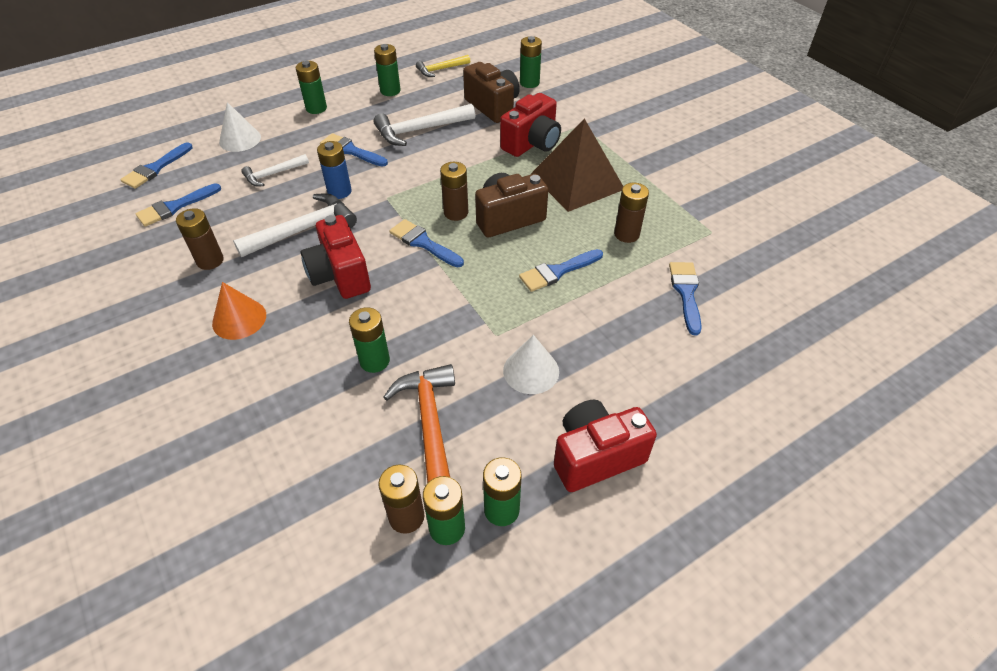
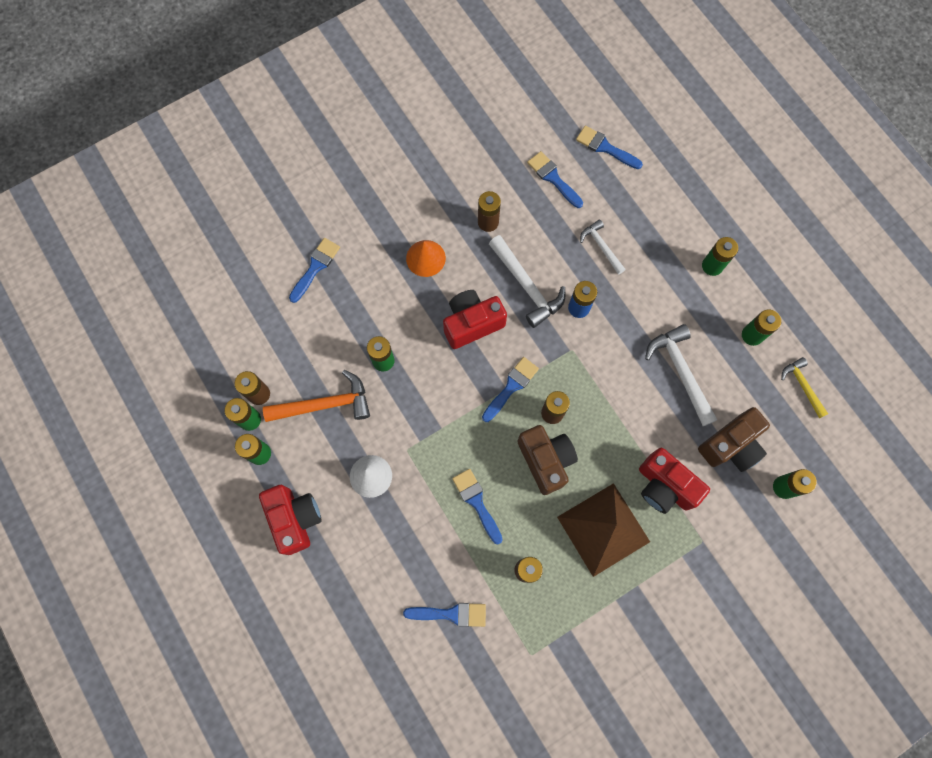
camera: 90 degrees right, 25 degrees up
(240, 139) = (653, 206): white cone -> none
(351, 151) = (641, 309): blue brush -> blue brush (315, 267)

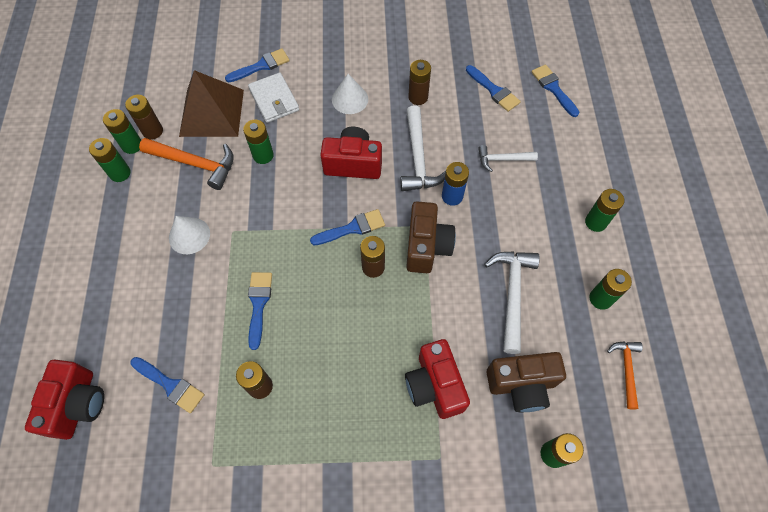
camera: 30 degrees right, 10 degrees down
(295, 519) = (107, 235): red camera -> red camera (78, 404)
(353, 297) = (274, 100): none -> white wallet
(425, 258) = (350, 99): orange cone -> white cone
(546, 460) = (341, 303): brown camera -> brown camera (426, 246)
(553, 178) = (494, 90): blue brush -> blue brush turned 150 degrees clockwise
(601, 247) = (502, 159): white hammer -> white hammer turned 90 degrees counterclockwise
(603, 529) = (353, 391): brown pyramid -> brown pyramid (211, 113)
(802, 386) = (626, 370): yellow hammer -> orange hammer

